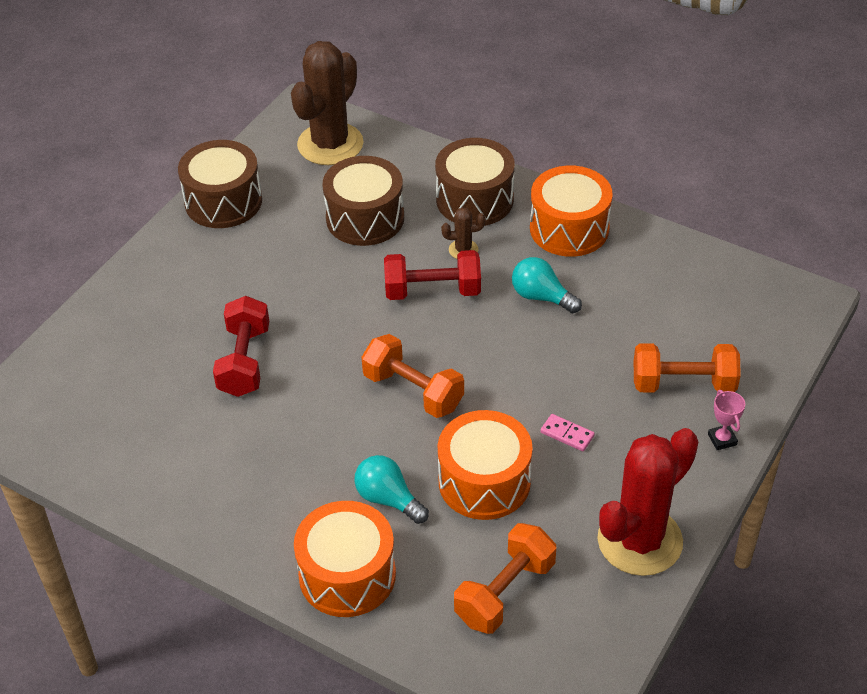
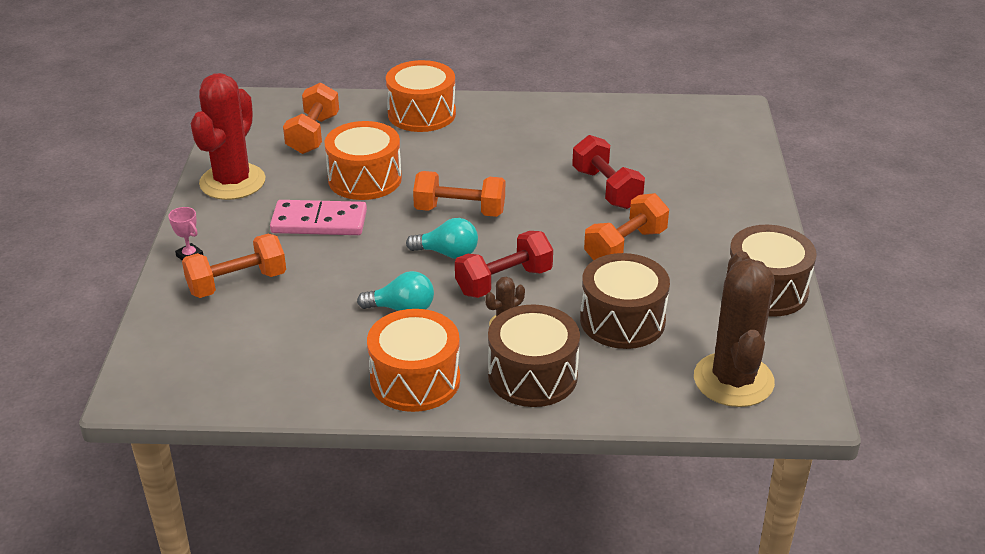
camera: 150 degrees right, 10 degrees down
(294, 286) = (625, 246): none -> orange dumbbell
(388, 499) = (426, 151): turquoise light bulb -> turquoise light bulb (447, 253)
(567, 434) = (319, 222): pink domino -> pink domino, size x2.15

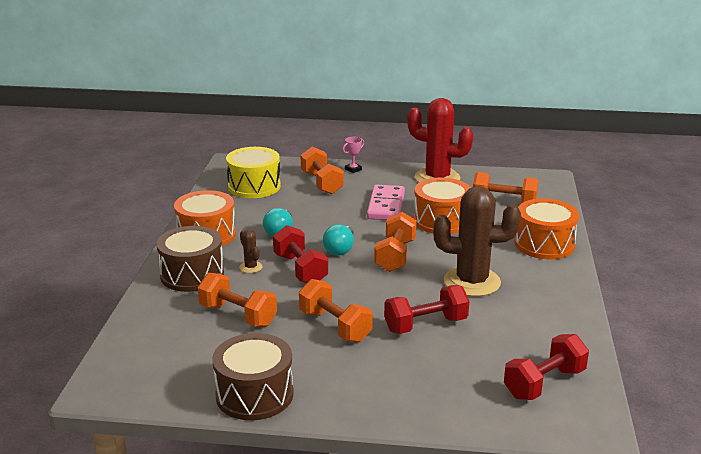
camera: 95 degrees right, 10 degrees down
(242, 352) = (254, 186): none -> yellow drum
(622, 320) = (238, 315): brown drum -> orange dumbbell
(682, 128) = (544, 383): none -> red dumbbell
(733, 380) = (147, 358): brown cactus -> brown cactus (472, 282)

